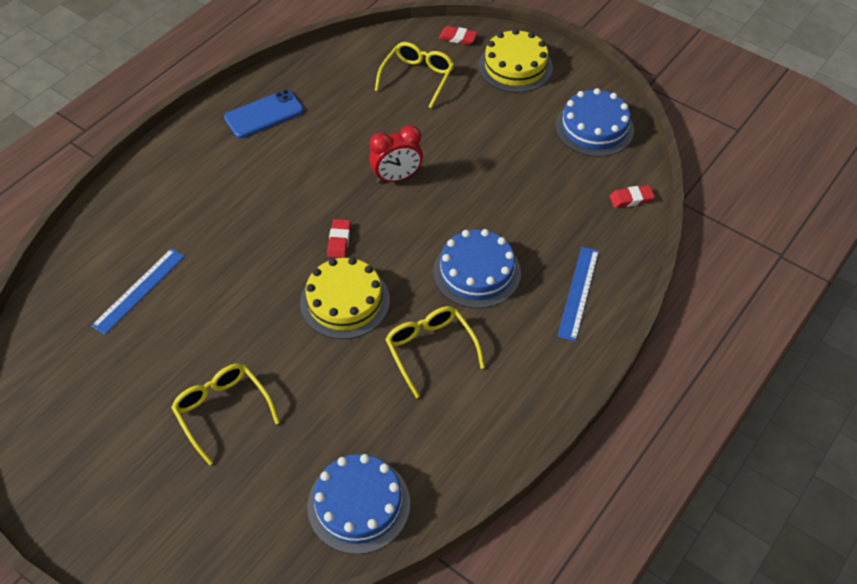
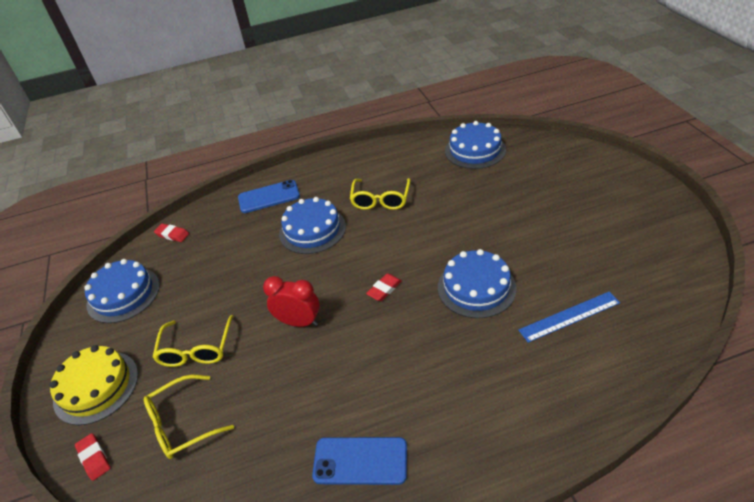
camera: 140 degrees left, 10 degrees down
(222, 410) = (533, 213): yellow glasses -> yellow glasses (196, 349)
(245, 282) = (476, 287): none -> blue cake
(345, 301) = (412, 245): yellow cake -> none
(578, 292) = (269, 197): blue ruler -> blue phone

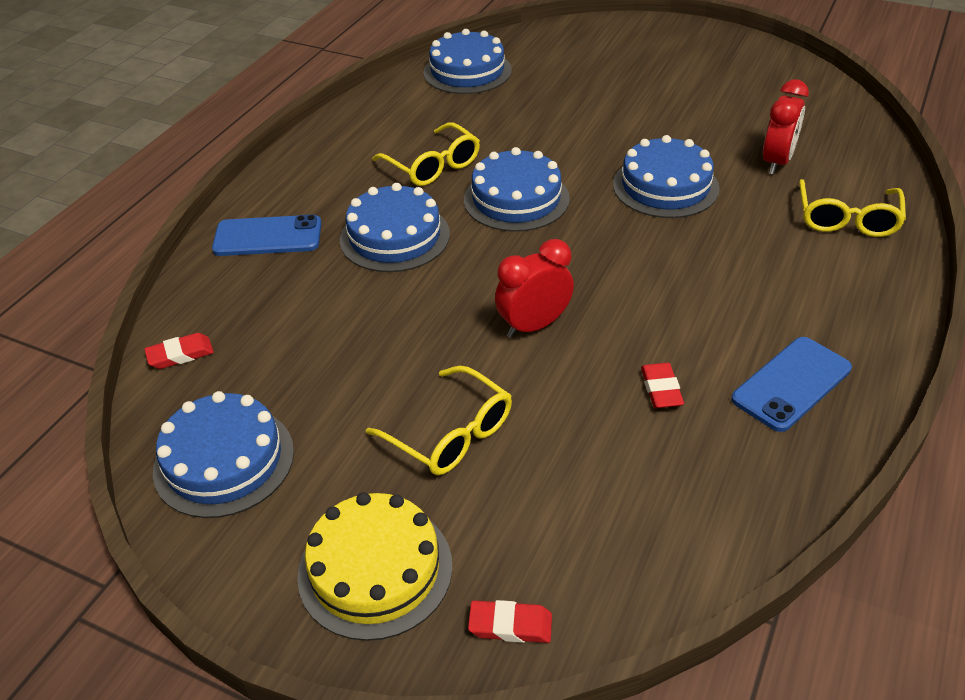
camera: 50 degrees left, 0 degrees up
(182, 424) = (562, 505): yellow glasses -> yellow glasses (847, 219)
(269, 197) = (268, 237): blue phone -> blue phone turned 60 degrees clockwise
(384, 289) = (578, 240): red eraser -> red eraser (661, 389)
(390, 244) = (516, 199): none -> blue cake
(569, 316) = (776, 162): blue ruler -> red clock

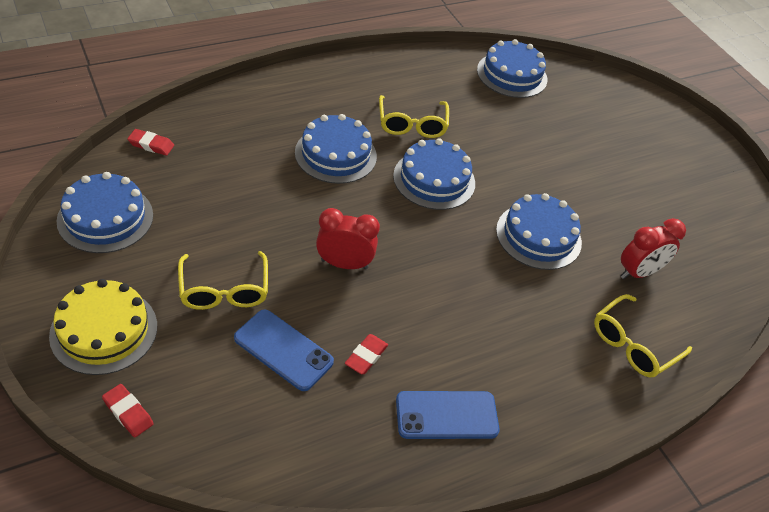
camera: 30 degrees right, 5 degrees up
(268, 237) = (270, 107): blue phone -> blue phone (283, 350)

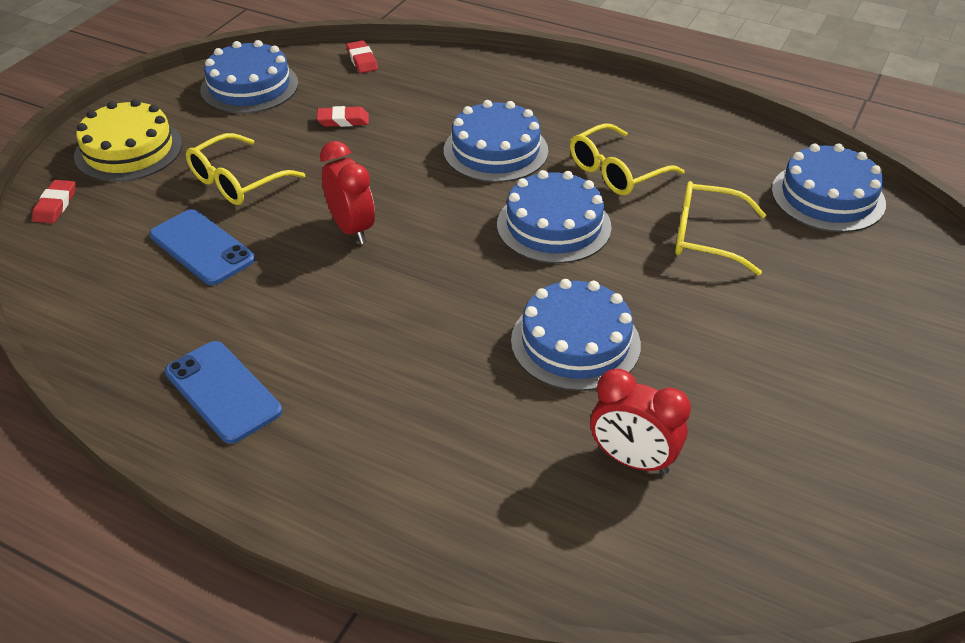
camera: 60 degrees right, 5 degrees down
(283, 350) = (202, 248): blue phone -> blue phone turned 45 degrees counterclockwise
(366, 356) = (246, 300): red eraser -> red eraser (343, 120)
(633, 344) = (494, 507): yellow glasses -> yellow glasses (706, 237)

